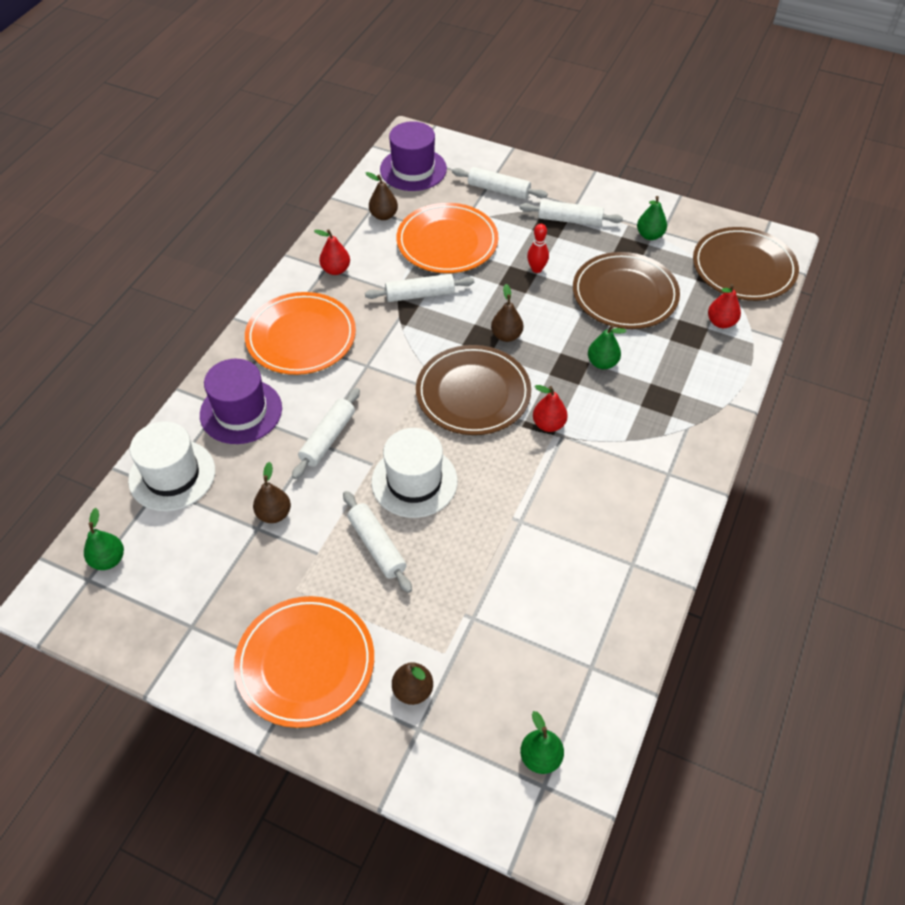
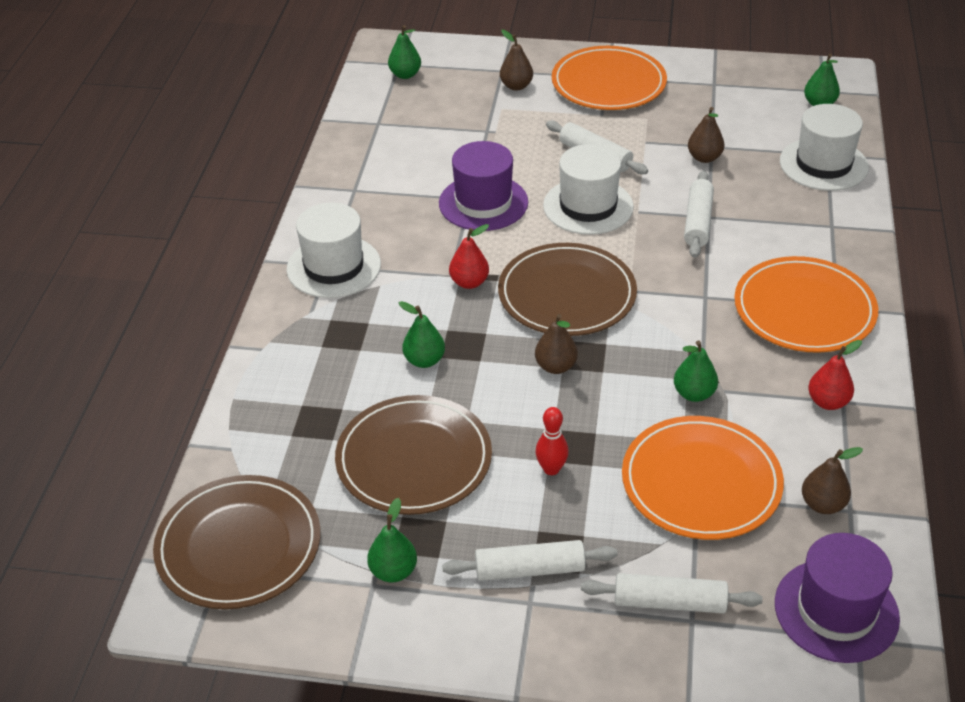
camera: 165 degrees right, 10 degrees down
(241, 411) = (806, 225): purple hat -> purple hat (483, 203)
(420, 294) = (694, 394): white rolling pin -> green pear
(663, 470) = (334, 267): none -> white hat
(721, 322) = (273, 448): red pear -> none

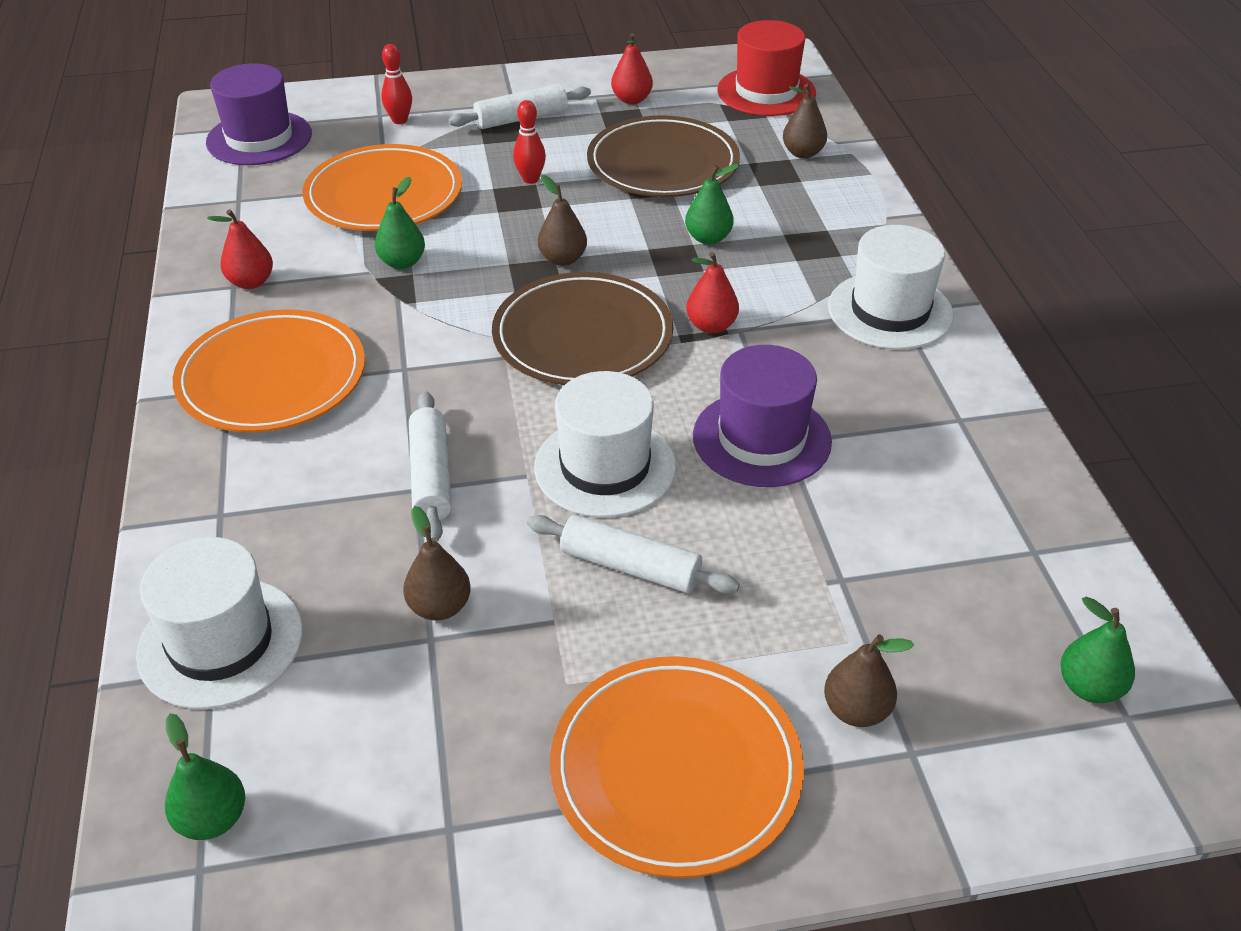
camera: 160 degrees right, 0 degrees up
(239, 546) = (766, 92): brown plate -> red hat
(393, 571) = (631, 100): green pear -> red pear
(669, 602) = (399, 120): white rolling pin -> red bowling pin
(823, 504) = (264, 199): brown pear -> brown pear (802, 153)

